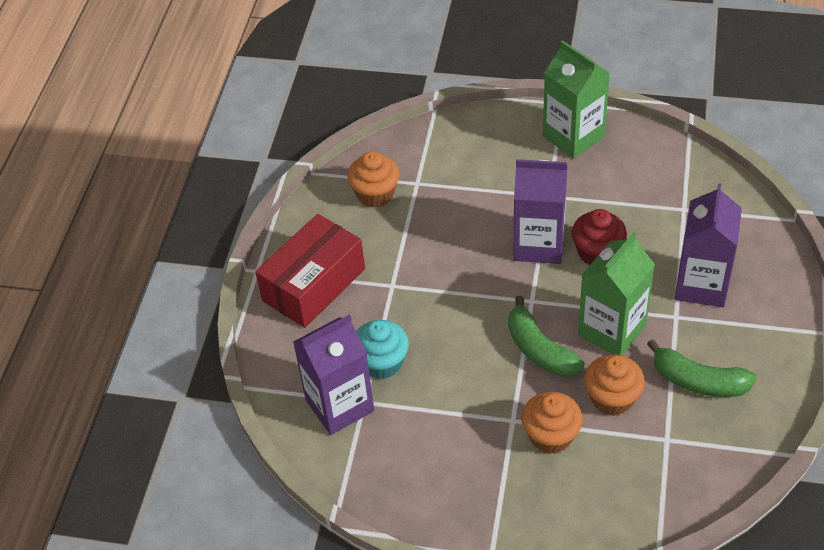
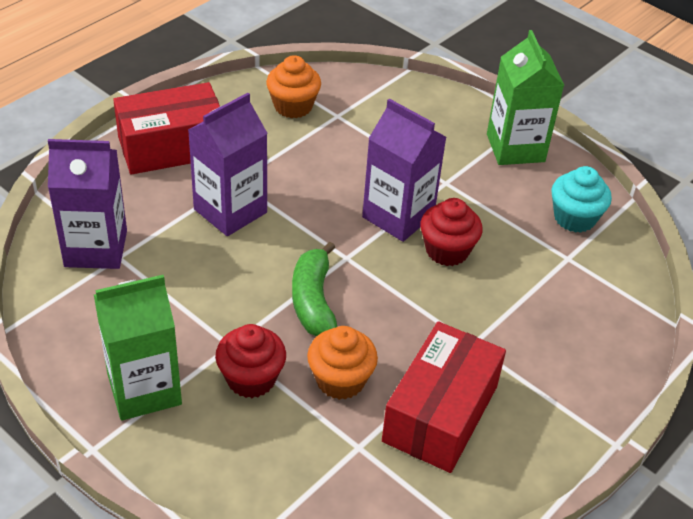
camera: 25 degrees right, 5 degrees down
(382, 363) = (165, 235): turquoise cupcake -> turquoise cupcake (574, 218)
(551, 436) = (251, 379): orange cupcake -> red cupcake
(612, 330) = (397, 322): green carton -> green carton (144, 389)
(698, 381) = (440, 413): green banana -> red box
(701, 285) = (524, 331): purple carton -> purple carton (230, 211)

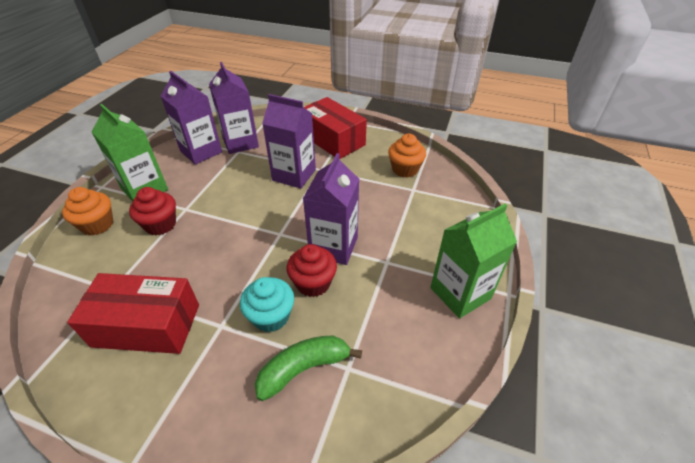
camera: 70 degrees right, 0 degrees up
(84, 302) = (201, 152): none -> purple carton
(313, 301) = (233, 231): green banana -> green banana (304, 369)
(340, 380) = (168, 263): orange cupcake -> orange cupcake (97, 225)
(574, 218) = (402, 360): turquoise cupcake -> turquoise cupcake (271, 316)

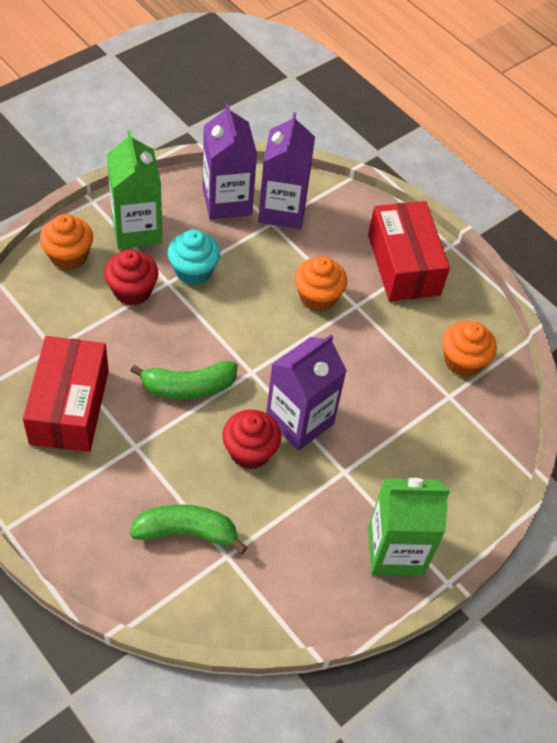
camera: 25 degrees right, 10 degrees up
(147, 325) = (69, 406): red box -> red box turned 60 degrees clockwise
(239, 264) = (188, 387): none -> green banana
(271, 316) = (187, 463): turquoise cupcake -> turquoise cupcake (193, 271)
(294, 175) = (317, 297): purple carton -> orange cupcake

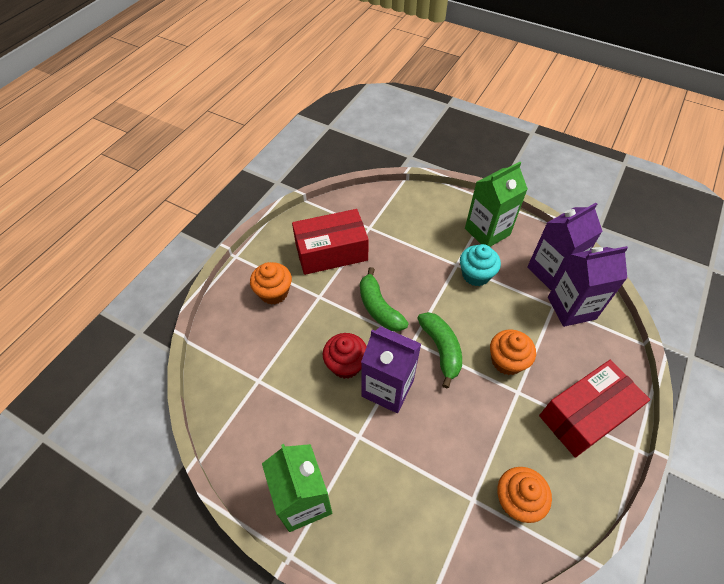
camera: 75 degrees right, 0 degrees up
(69, 256) = (441, 207): orange cupcake -> orange cupcake (274, 292)
(132, 291) = (436, 248): red cupcake -> none
(186, 532) = (267, 349): green banana -> green banana (441, 349)

